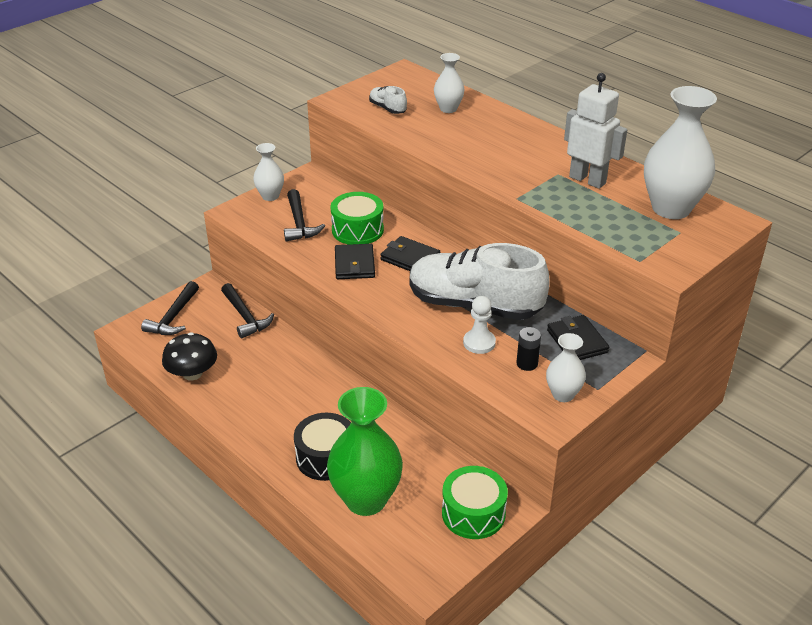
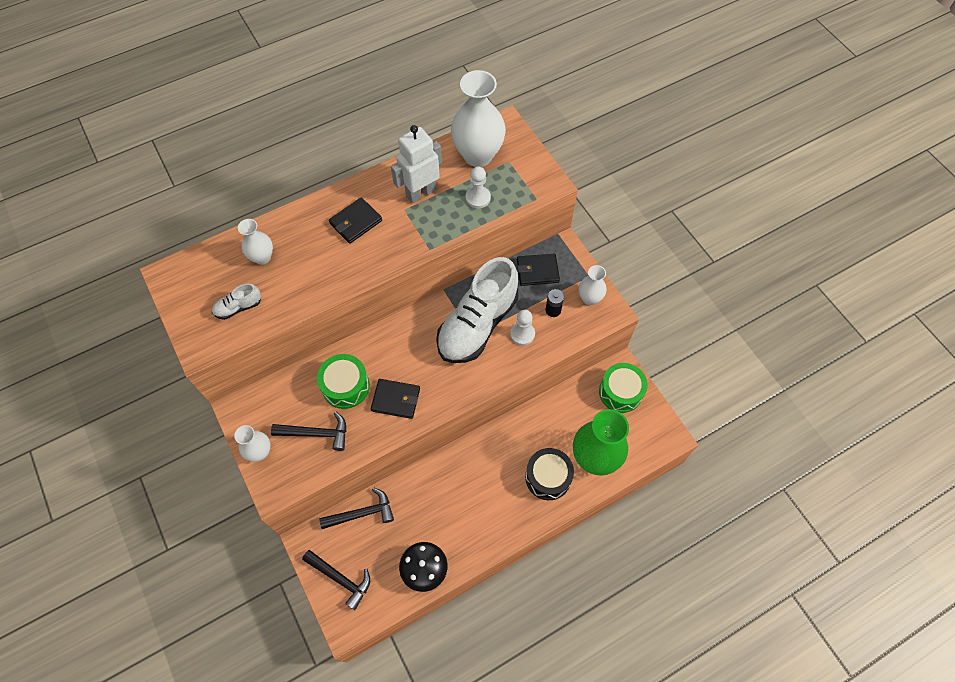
camera: 75 degrees left, 25 degrees up
(410, 258) = (402, 354): black wallet -> black wallet (356, 222)
(609, 218) = (478, 198): none -> white pawn

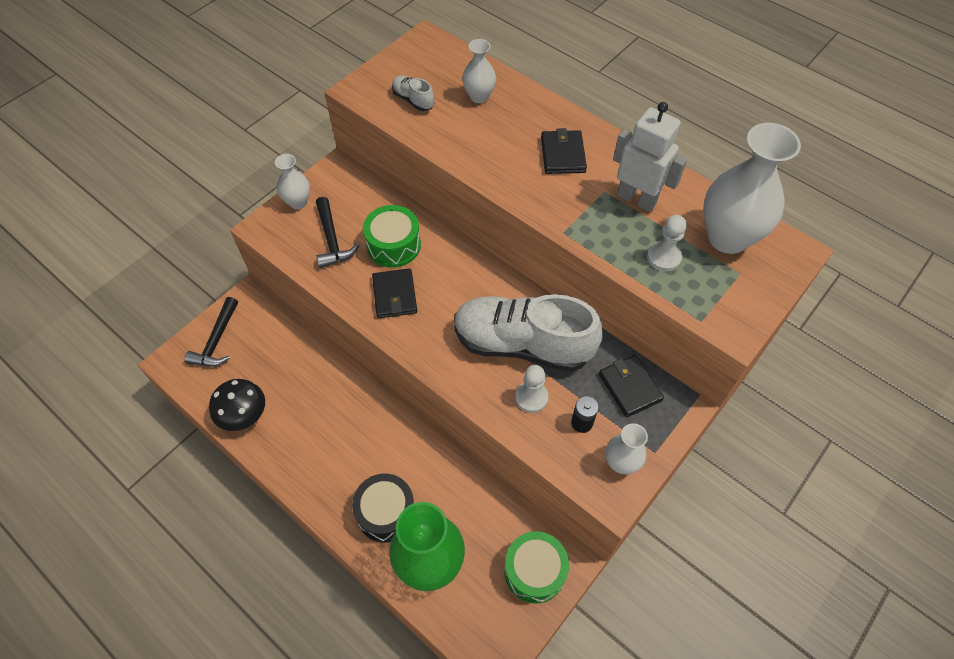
camera: 70 degrees right, 5 degrees down
(356, 222) = (562, 155): black wallet -> black wallet turned 60 degrees clockwise
(362, 513) = (289, 334): black hammer -> none

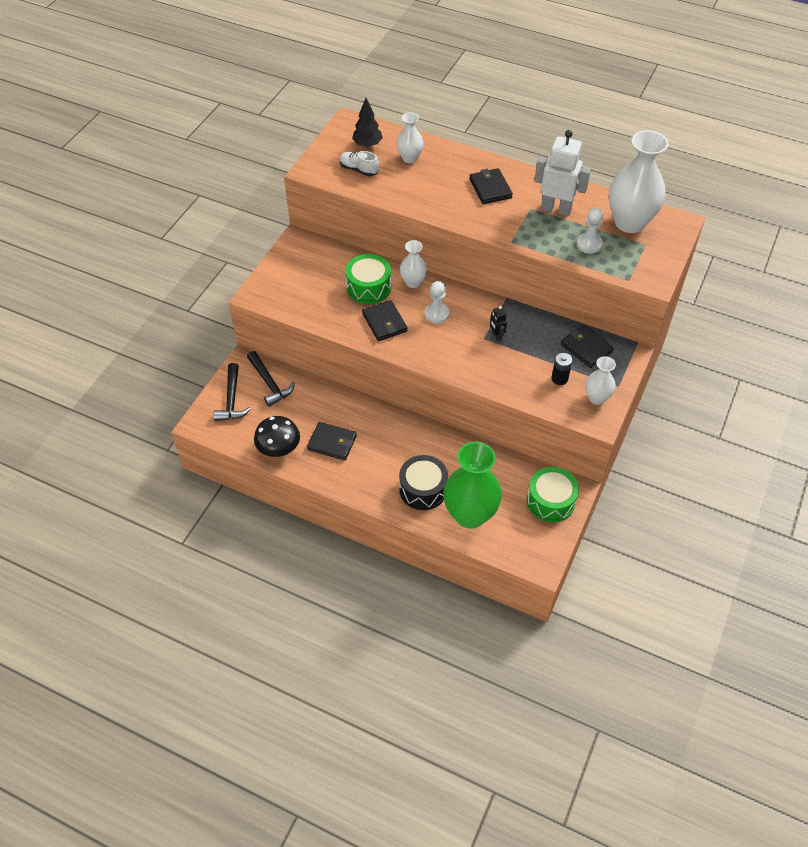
camera: 15 degrees left, 5 degrees down
(298, 202) = (276, 271): white vase -> white vase (413, 282)
(305, 423) = (332, 443): none -> black wallet
(332, 239) = (317, 293): black hammer -> black hammer (269, 383)
(436, 70) = (367, 144): none -> black tree
(522, 344) = (496, 336): white shoe -> black robot
(531, 397) = (516, 370): white pawn -> white pawn (436, 314)

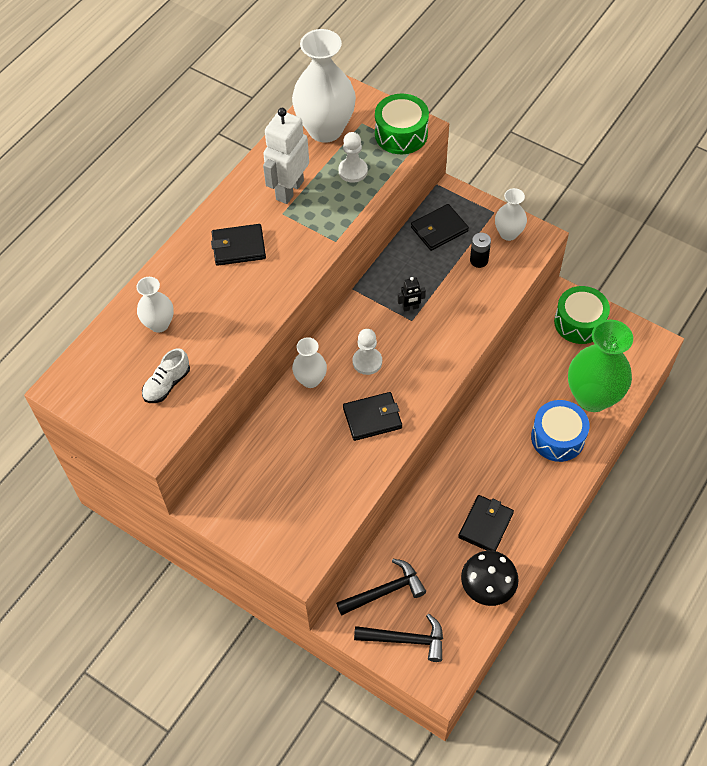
camera: 80 degrees left, 5 degrees up
(367, 144) = (117, 369): black tree -> none
(368, 287) = (310, 429): green drum -> green drum (401, 134)
(423, 489) = (557, 437): black drum -> blue drum

